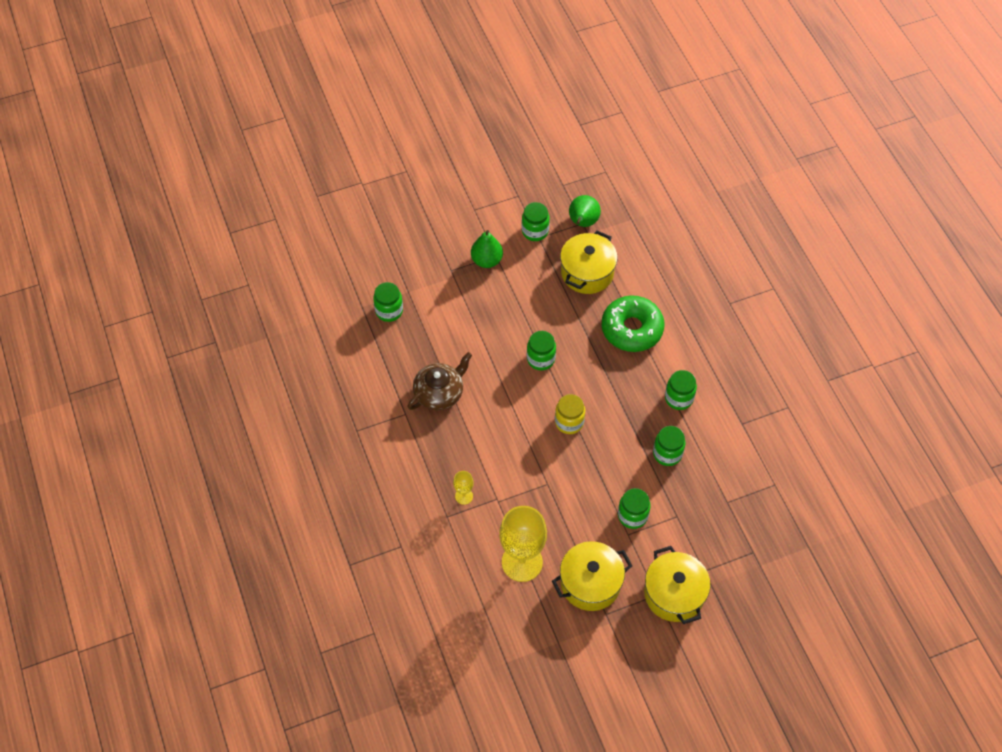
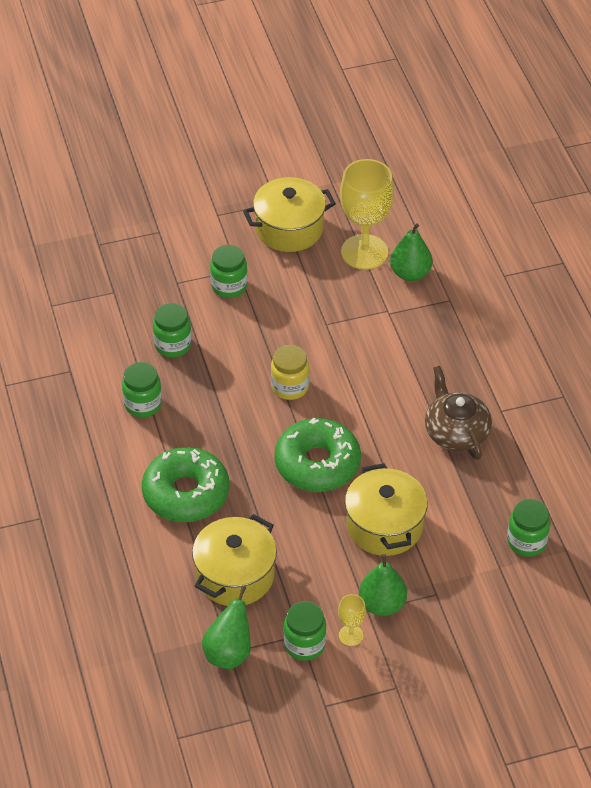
camera: 175 degrees left, 10 degrees down
(439, 392) = (456, 432): brown teapot -> brown teapot turned 105 degrees clockwise
(464, 496) = (428, 318): yellow goblet -> yellow goblet (351, 635)
(481, 542) = (410, 273): none -> green pear
(540, 359) = (317, 464): green jar -> green donut
(674, 594) = (198, 214): yellow pot -> yellow pot (384, 526)

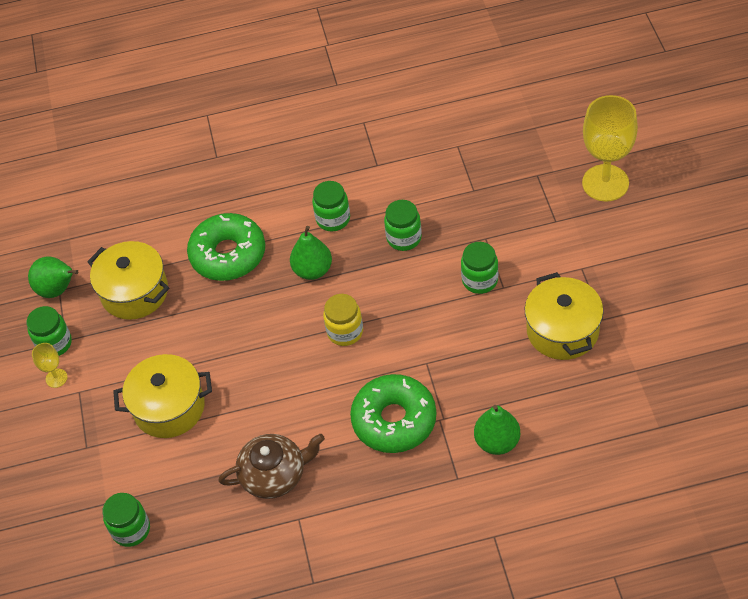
camera: 100 degrees right, 5 degrees up
(317, 464) = (249, 354): green donut -> green donut (394, 420)
(364, 252) = (529, 399): yellow goblet -> yellow goblet (605, 183)
(382, 604) = (83, 403): green pear -> green pear (313, 270)

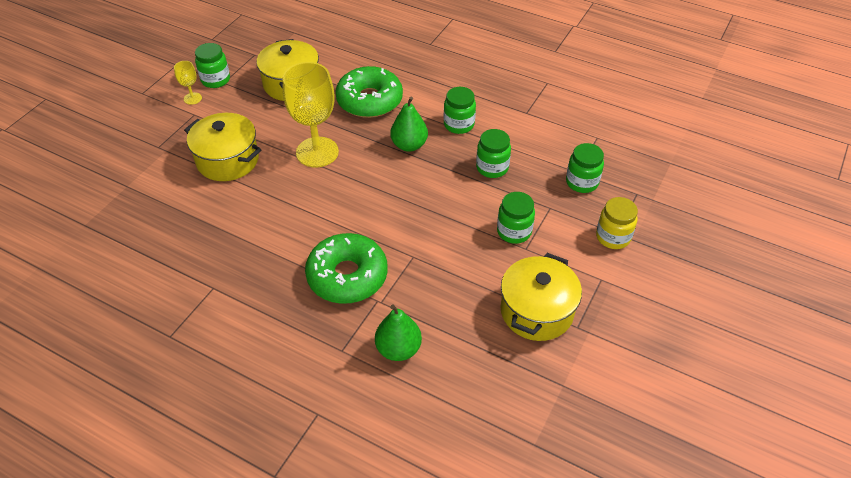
camera: 35 degrees right, 5 degrees down
(58, 289) = (254, 54): green pear -> none
(131, 529) = (118, 212): green jar -> green jar (582, 182)
(274, 474) = (234, 248): brown teapot -> none
(345, 332) = (384, 196): yellow jar -> yellow jar (613, 237)
(605, 183) = (686, 235): yellow goblet -> yellow goblet (317, 152)

